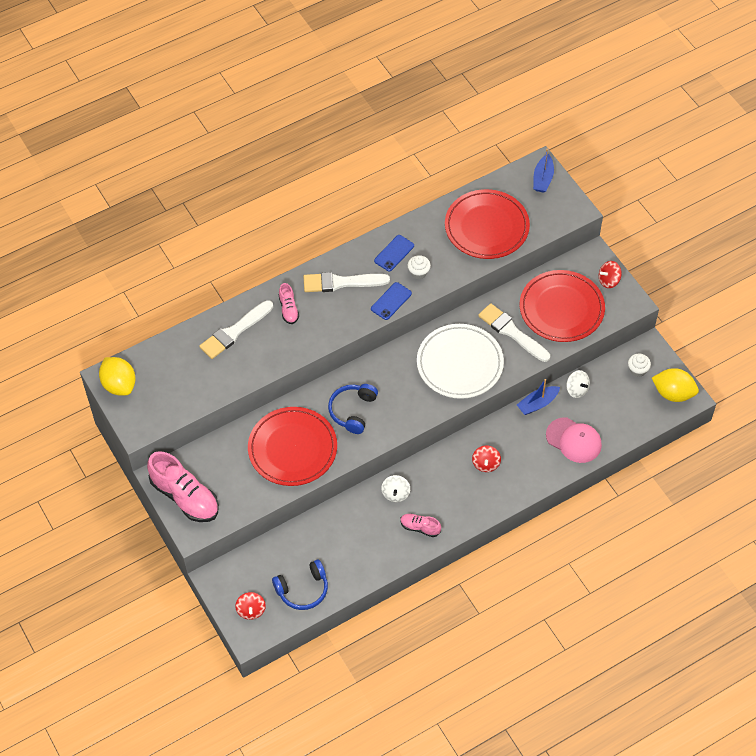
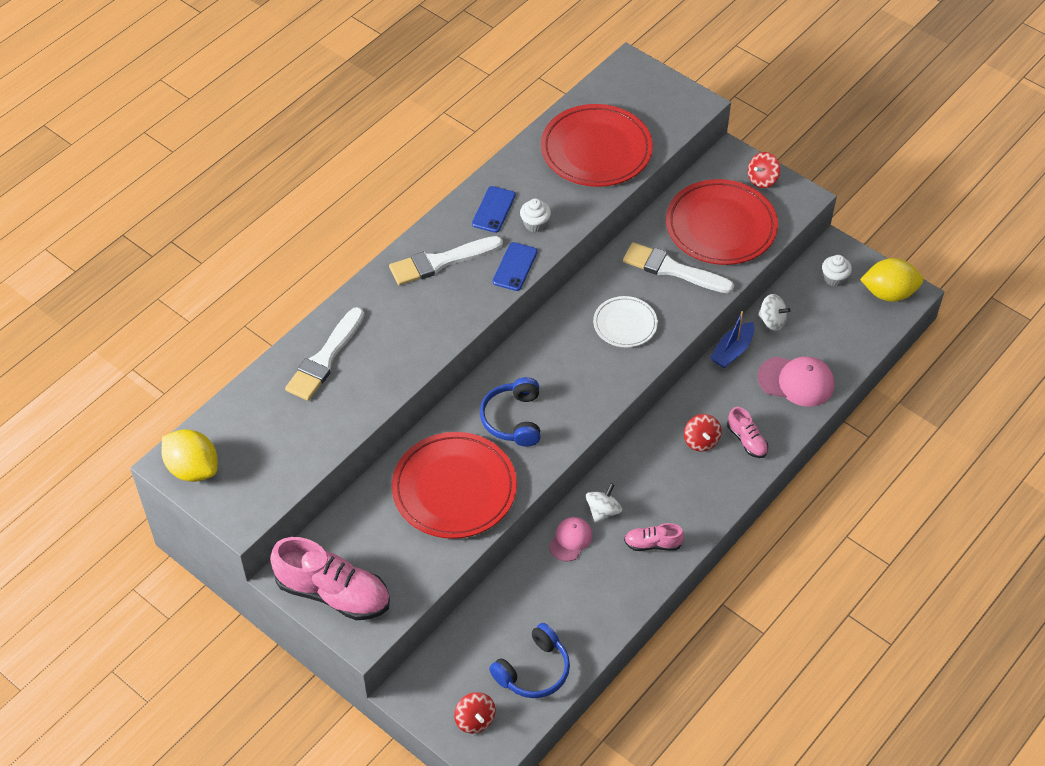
camera: 20 degrees left, 5 degrees down
(288, 309) = (386, 312): pink shoe -> pink shoe (747, 440)
(365, 507) = (570, 540): none -> pink cap
(395, 493) = (603, 511): white spinning top -> white spinning top turned 135 degrees counterclockwise
(460, 363) = (625, 324): white plate -> white plate, size x0.55
(543, 178) = (639, 78): blue boat -> none

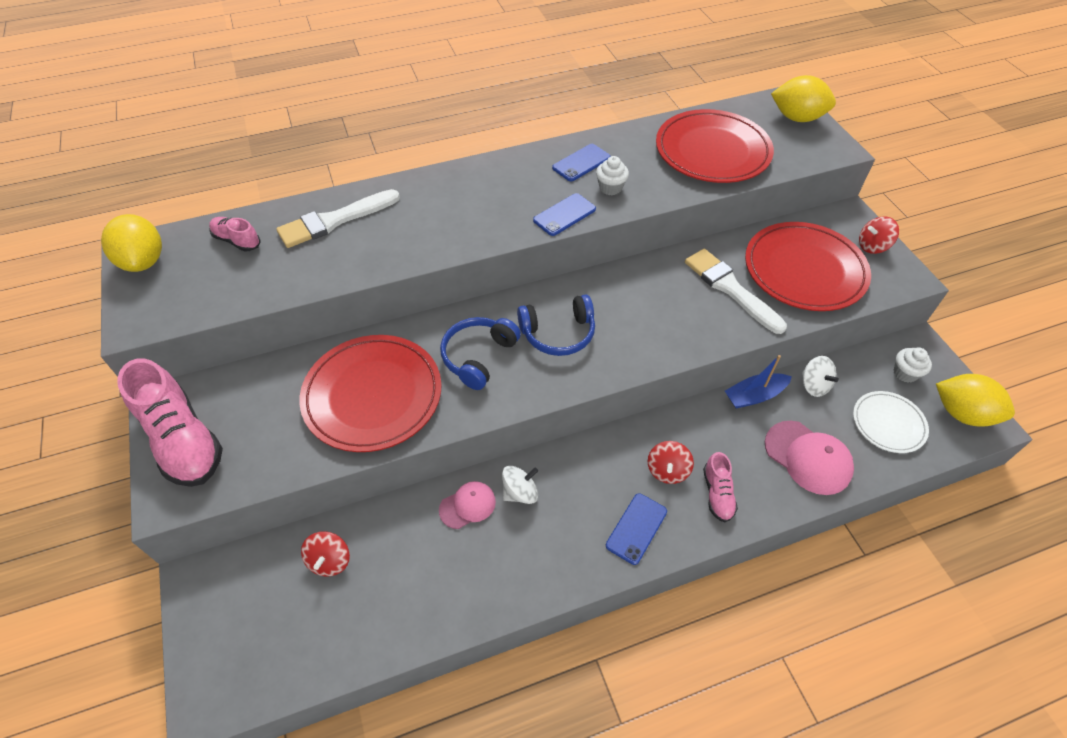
camera: 30 degrees right, 0 degrees up
(441, 262) = (501, 185): white brush -> none
(475, 720) = (229, 652): red spinning top -> red spinning top (330, 560)
(533, 670) = (327, 630): blue headphones -> blue headphones (558, 333)
(625, 324) = (649, 317): white plate -> white plate (888, 424)
(647, 83) = (797, 118): none -> yellow lemon
(652, 544) = (546, 555): pink shoe -> pink shoe (237, 240)
(704, 493) = (636, 528): none -> blue phone

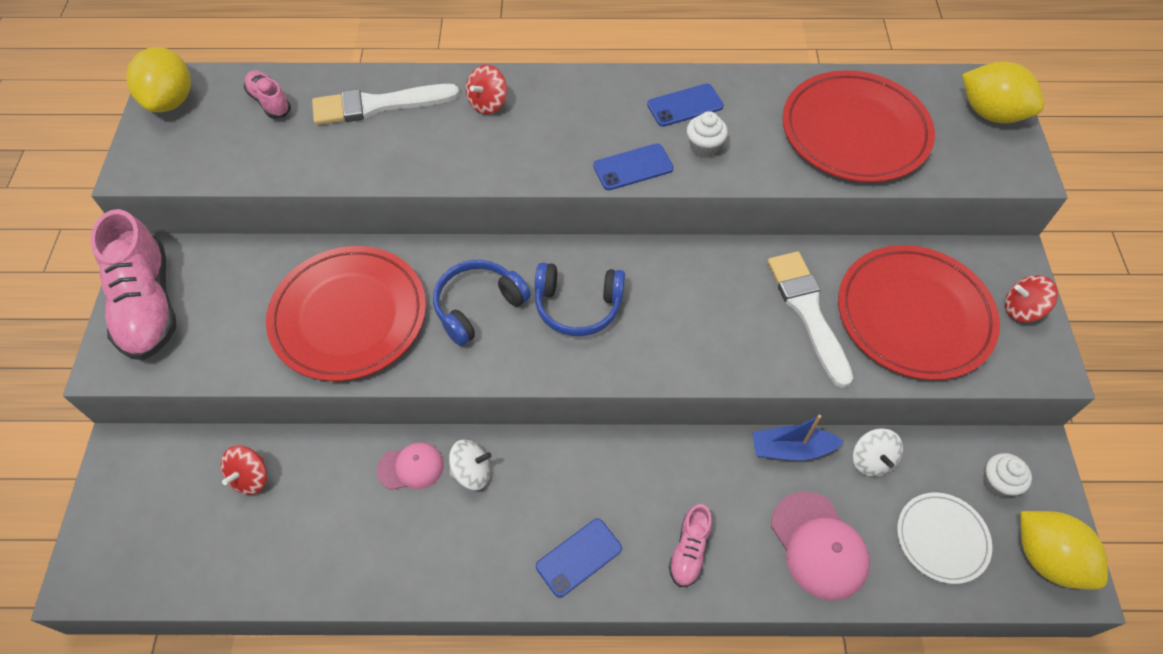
camera: 20 degrees right, 5 degrees up
(667, 470) = (645, 503): red spinning top -> red spinning top (488, 103)

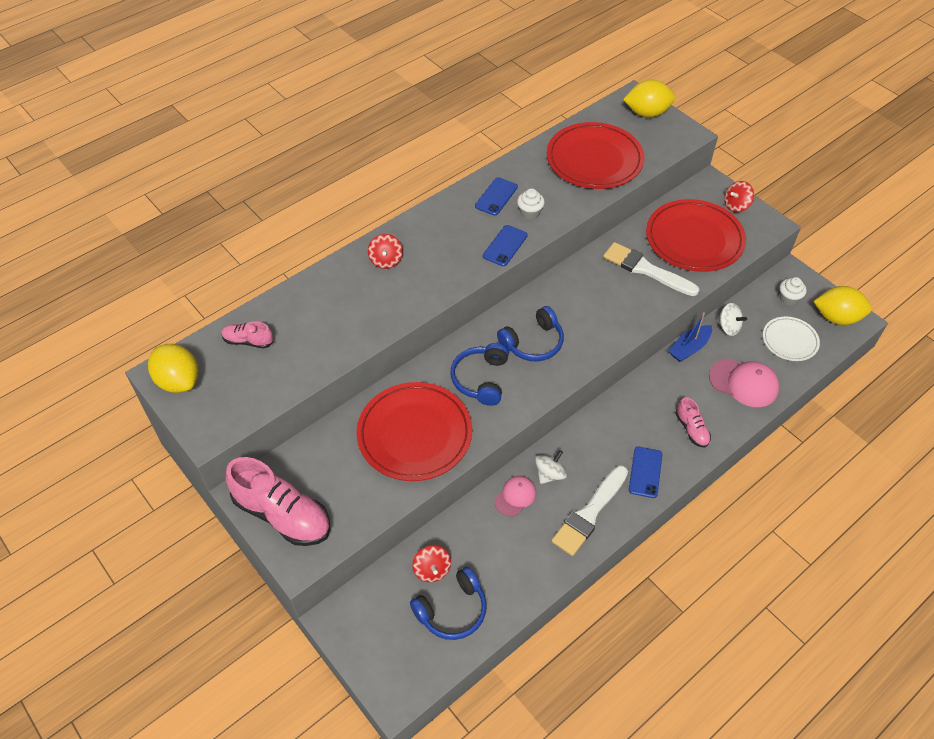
camera: 40 degrees left, 5 degrees down
(222, 538) = (452, 610): none -> blue headphones
(378, 105) = (321, 301): white brush -> white brush (589, 513)

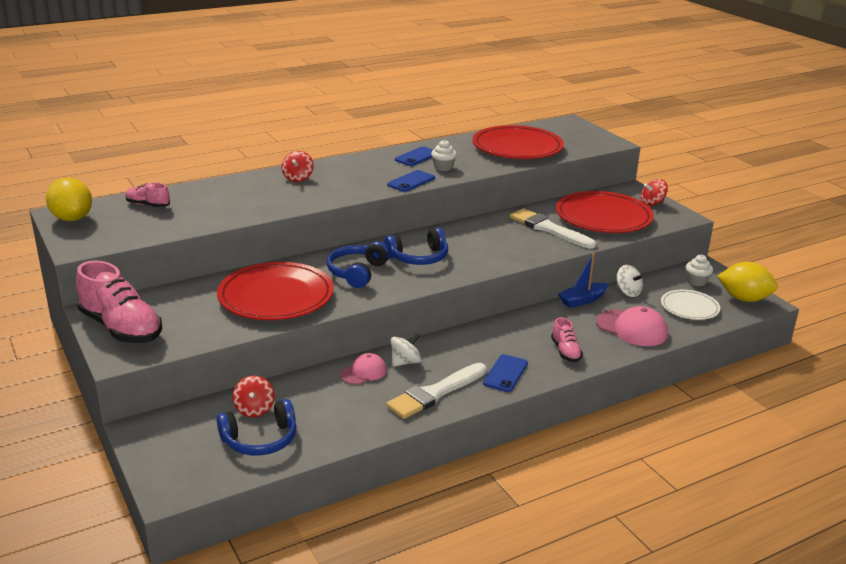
camera: 10 degrees right, 25 degrees down
(647, 113) = (577, 130): yellow lemon -> none

